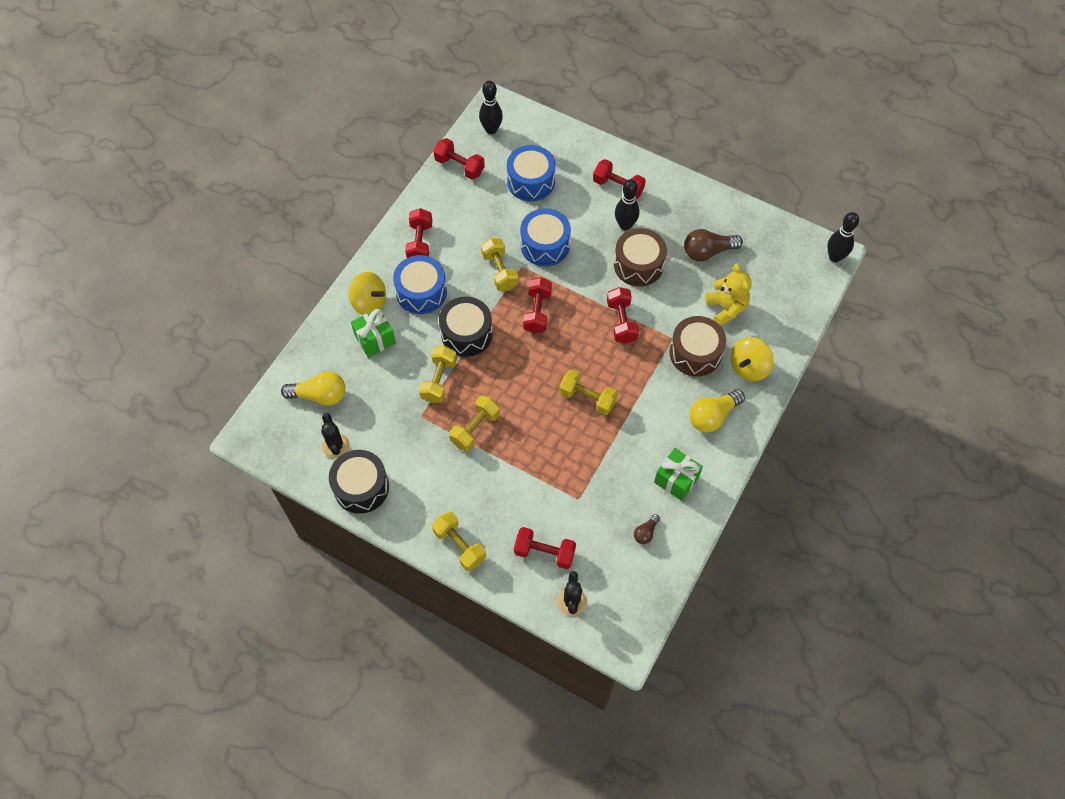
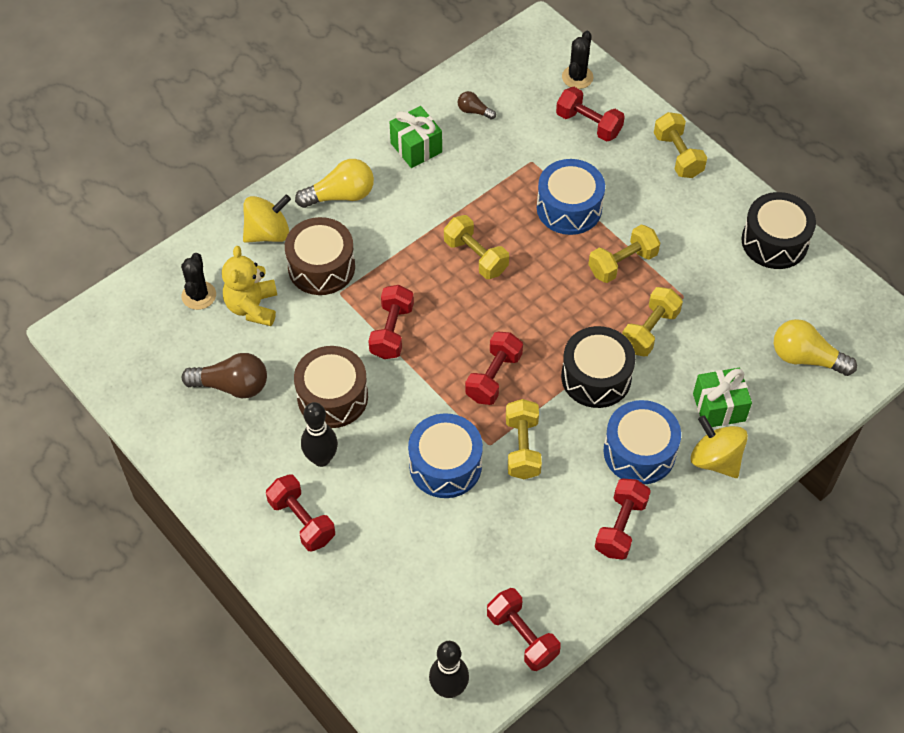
camera: 160 degrees left, 5 degrees down
(336, 446) = (796, 294): black cactus -> black cactus (199, 295)
(531, 181) = (424, 572): blue drum -> blue drum (569, 208)
(645, 533) = (474, 111): brown light bulb -> brown light bulb turned 120 degrees counterclockwise
(835, 257) = (75, 327): black bowling pin -> none

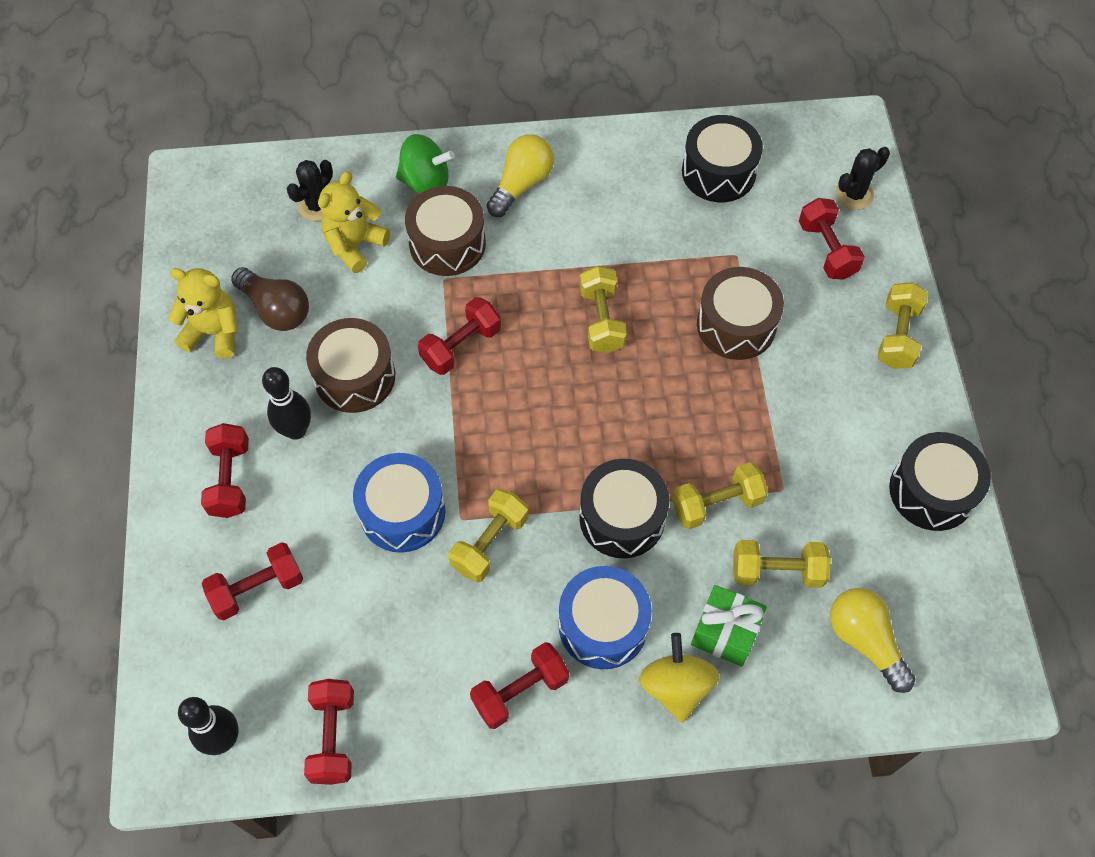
camera: 35 degrees right, 5 degrees up
(198, 429) = (214, 332): none -> yellow teddy bear
(268, 233) = (426, 182): yellow spinning top -> green spinning top
(341, 195) = (521, 184): yellow light bulb -> yellow light bulb turned 75 degrees counterclockwise
(416, 148) = (631, 177): green gift -> none
(474, 111) = (718, 172): brown light bulb -> black drum
(493, 377) = (520, 452): red dumbbell -> red dumbbell (257, 588)
(569, 208) = (736, 325): blue drum -> brown drum
(622, 263) = (745, 415): yellow dumbbell -> yellow dumbbell (777, 571)

